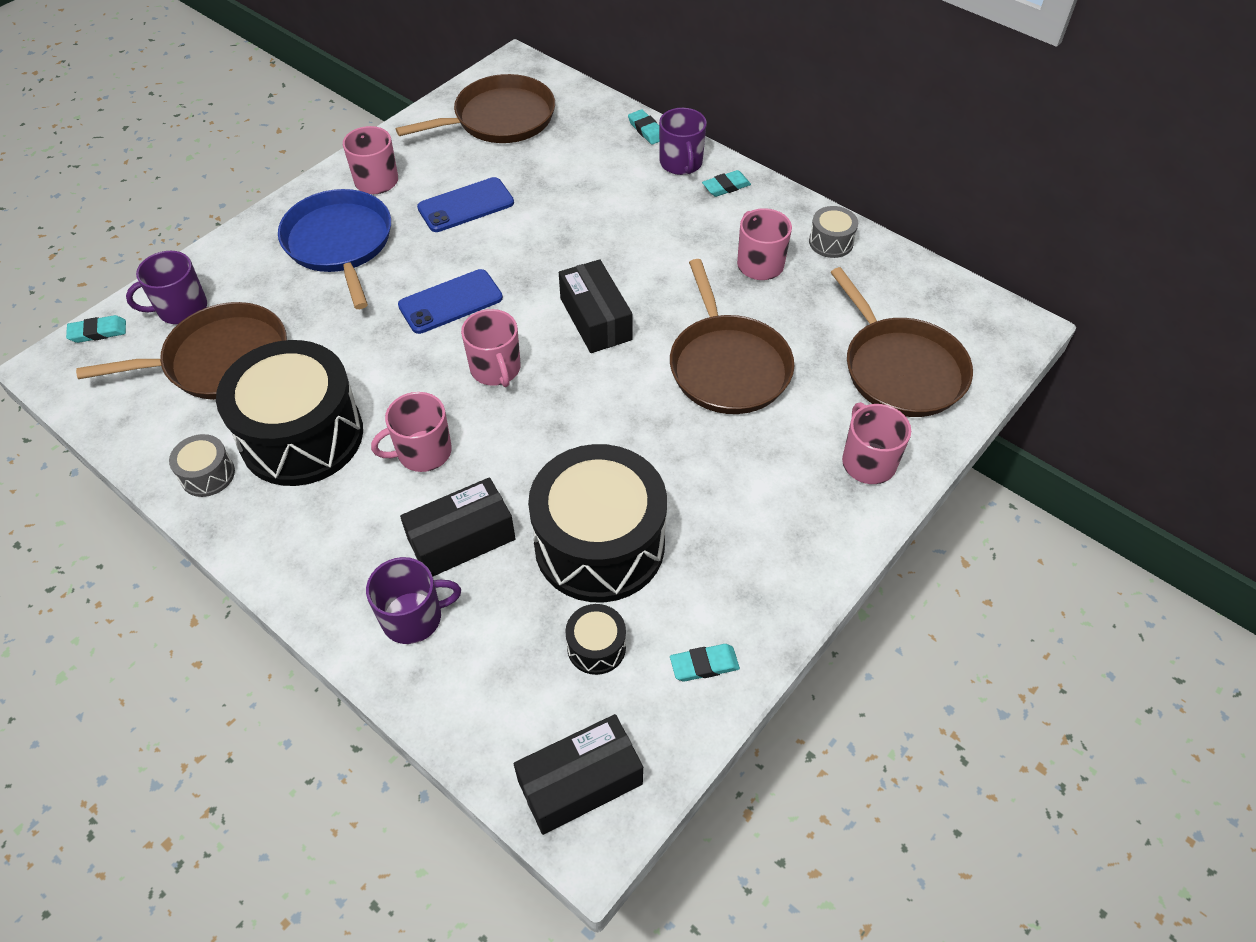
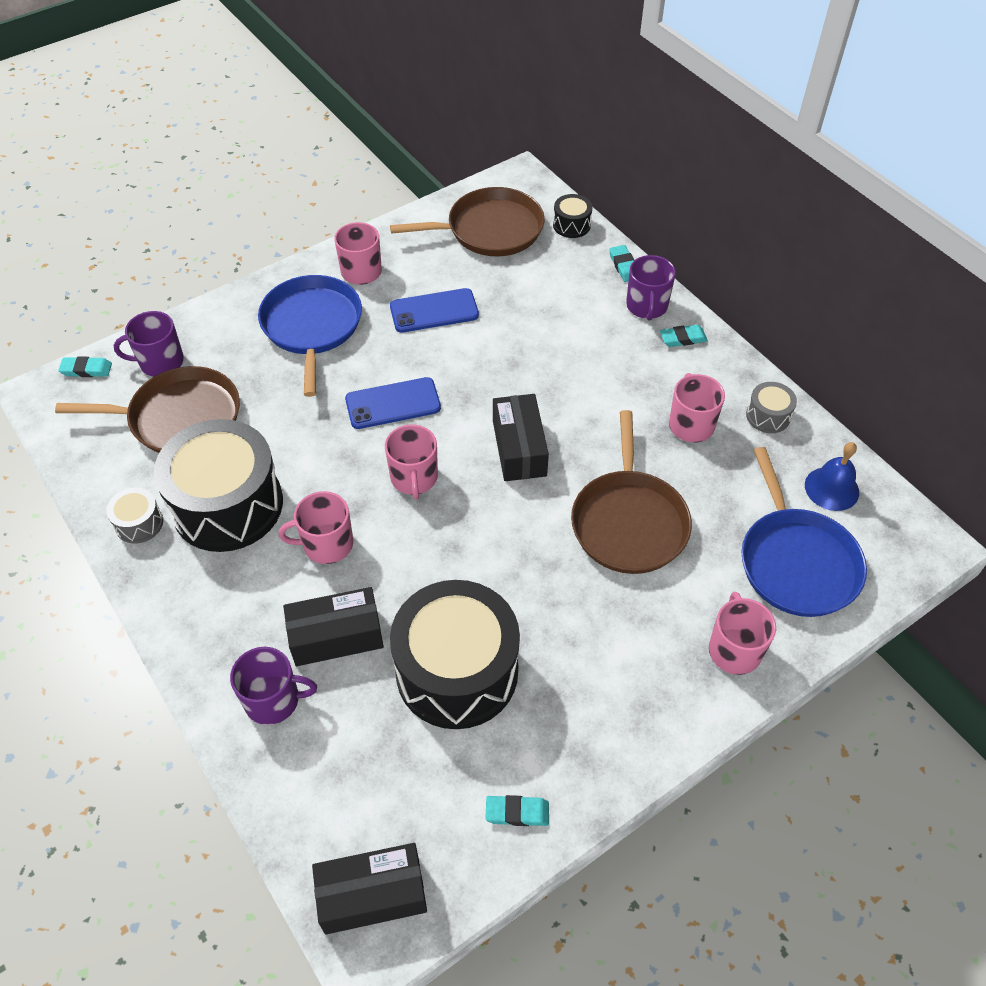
camera: 15 degrees right, 0 degrees up
(596, 647) = (425, 769): black drum -> black drum (571, 225)
(900, 369) = (796, 562): brown pan -> blue pan
(912, 296) = (831, 488): none -> blue bell

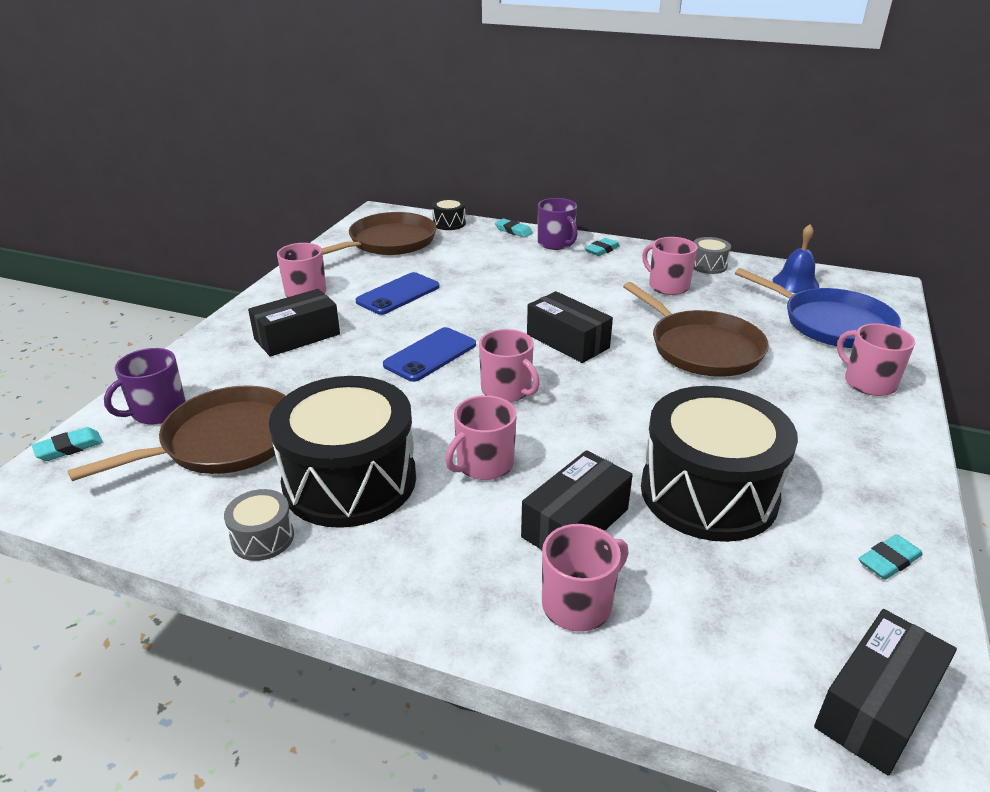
camera: 35 degrees left, 20 degrees down
(273, 700) = (578, 604): purple mug -> pink mug
(312, 326) = (297, 337): blue pan -> black box

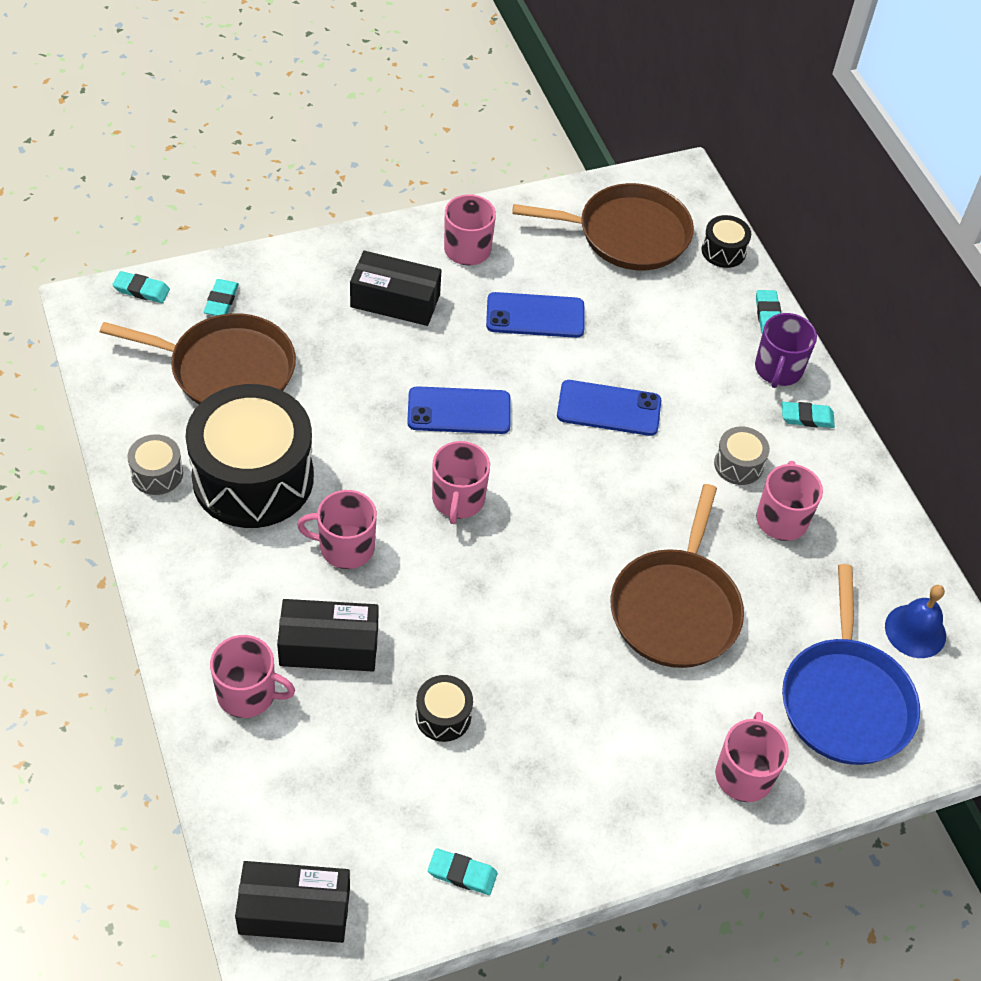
camera: 45 degrees right, 20 degrees up
(157, 411) = (221, 301): purple mug -> turquoise eraser
(509, 302) = (609, 408): none -> blue phone
(567, 341) = (582, 496): black box -> none
(708, 265) = (873, 531): grey drum -> grey drum (738, 464)
(708, 493) = (443, 716): black drum -> black drum, size x0.42

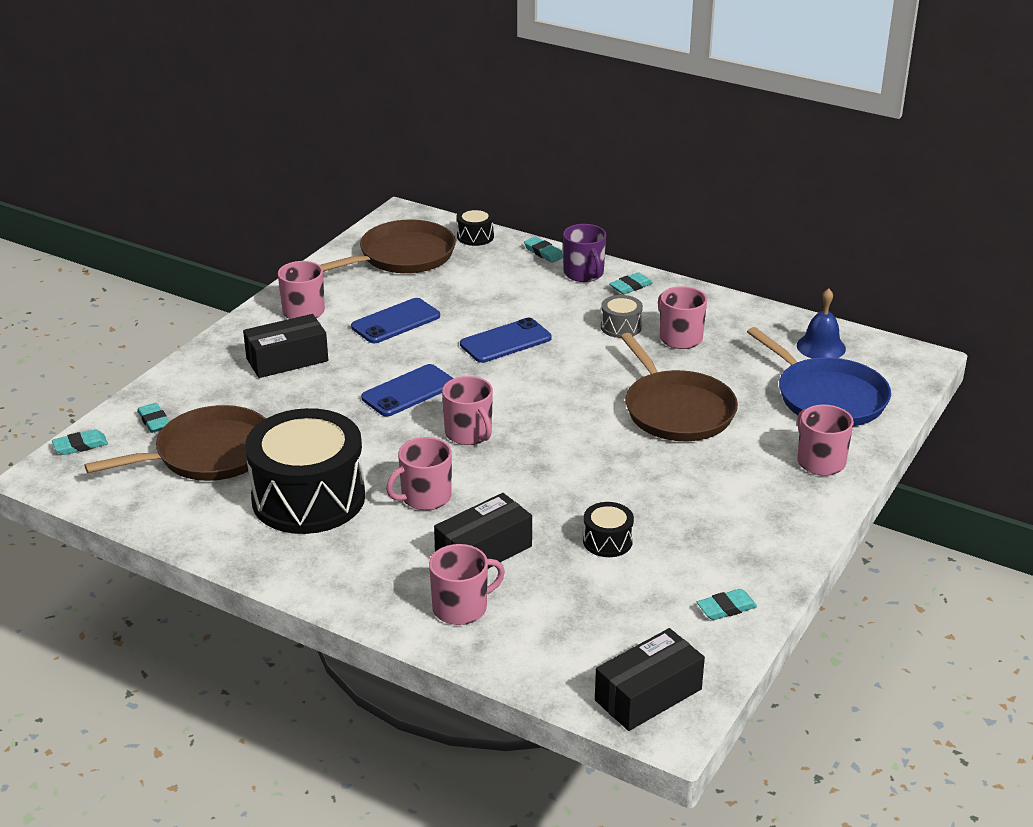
camera: 35 degrees left, 20 degrees down
(157, 474) = (231, 534): grey drum -> none

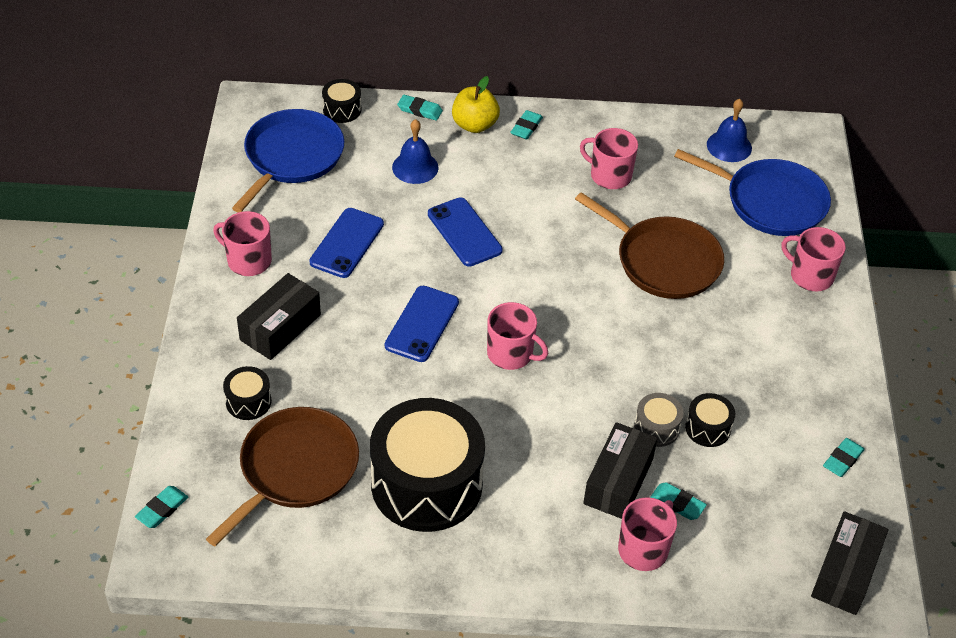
camera: 30 degrees left, 15 degrees up
(154, 421) = (211, 451): turquoise eraser -> turquoise eraser (677, 503)
(215, 399) = (248, 401): none -> black drum
(402, 256) = (291, 157): brown pan -> blue pan
(425, 497) = (526, 441): pink mug -> none
(503, 288) = (415, 167): none -> blue bell
(505, 341) = (464, 232): blue phone -> blue phone turned 60 degrees counterclockwise
(584, 273) = (474, 125): purple mug -> yellow apple
(621, 327) = (551, 180): grey drum -> grey drum (656, 428)

